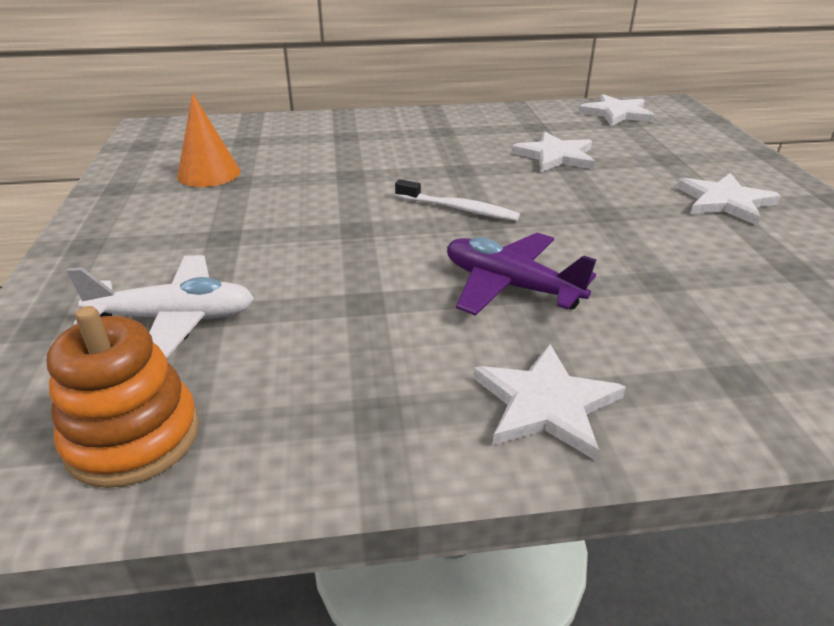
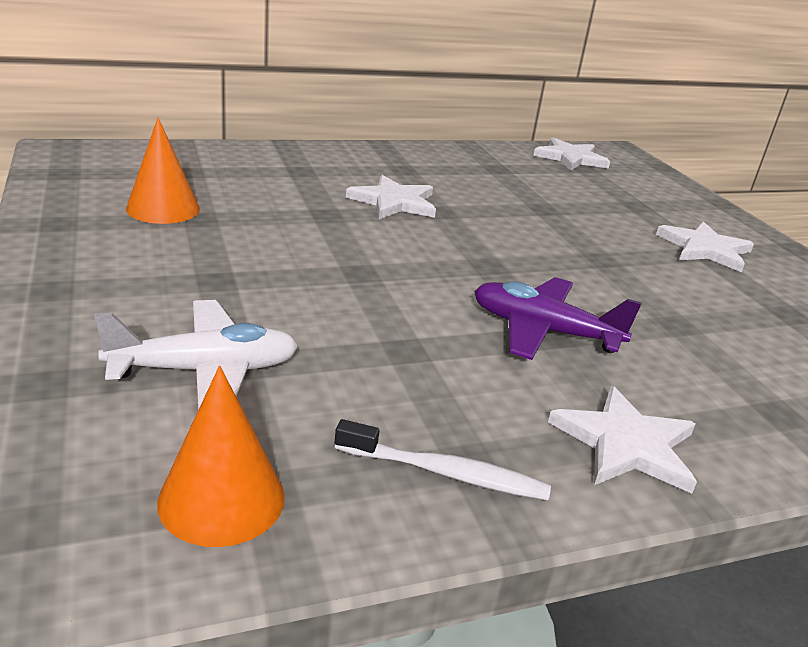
camera: 15 degrees left, 5 degrees down
(133, 437) = (222, 499): orange stacking toy -> orange cone
(459, 209) = (458, 252): white toothbrush -> white toothbrush (446, 473)
(555, 156) = (530, 200): white star -> white star (394, 202)

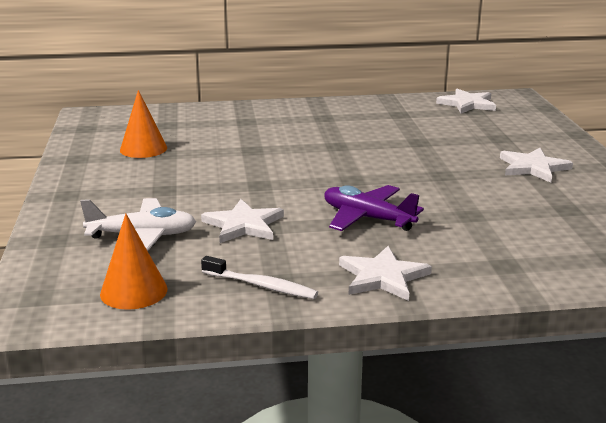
camera: 15 degrees right, 5 degrees down
(394, 202) = (304, 140): white star -> white star (243, 225)

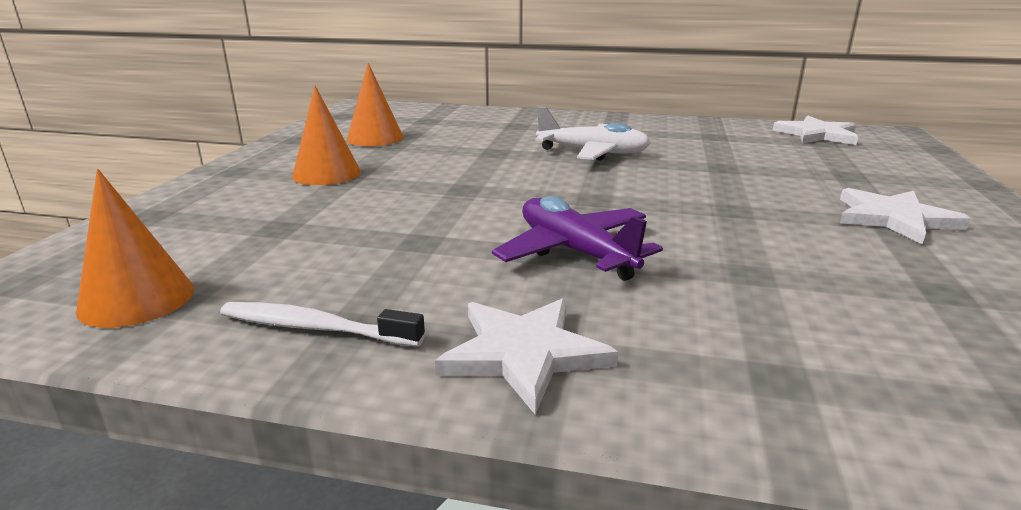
camera: 20 degrees right, 0 degrees up
(143, 236) = (251, 227): white plane -> white plane (593, 153)
(144, 187) = (326, 174): none -> orange cone
(243, 225) = (391, 233): white star -> none
(261, 286) = (315, 328): white toothbrush -> white toothbrush turned 150 degrees clockwise

